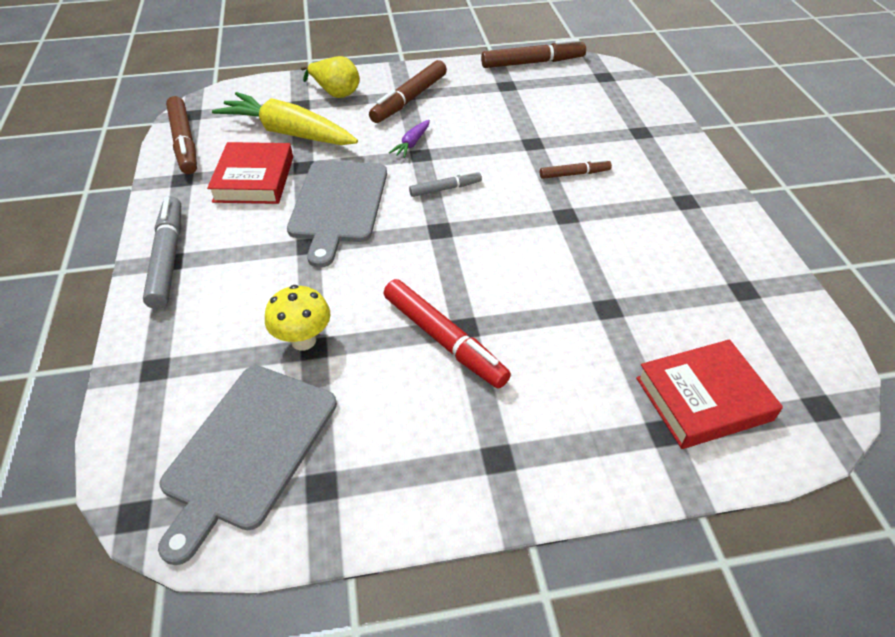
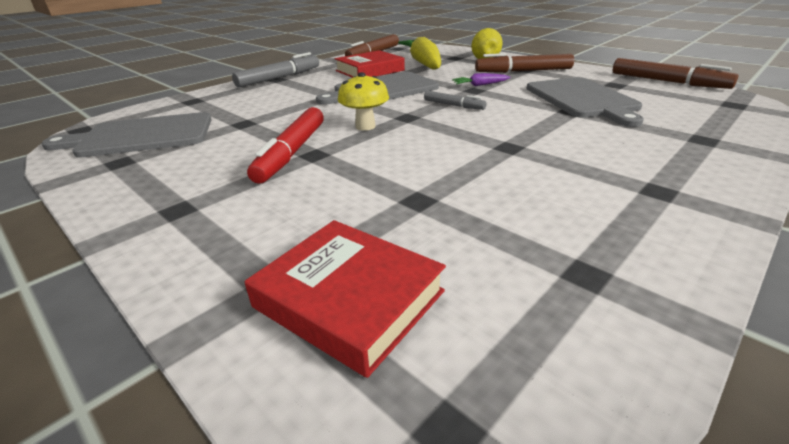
camera: 55 degrees right, 15 degrees down
(303, 340) = (247, 119): yellow mushroom -> yellow mushroom (365, 126)
(517, 121) = (582, 99): none -> grey cutting board
(574, 174) = (570, 134): brown marker -> none

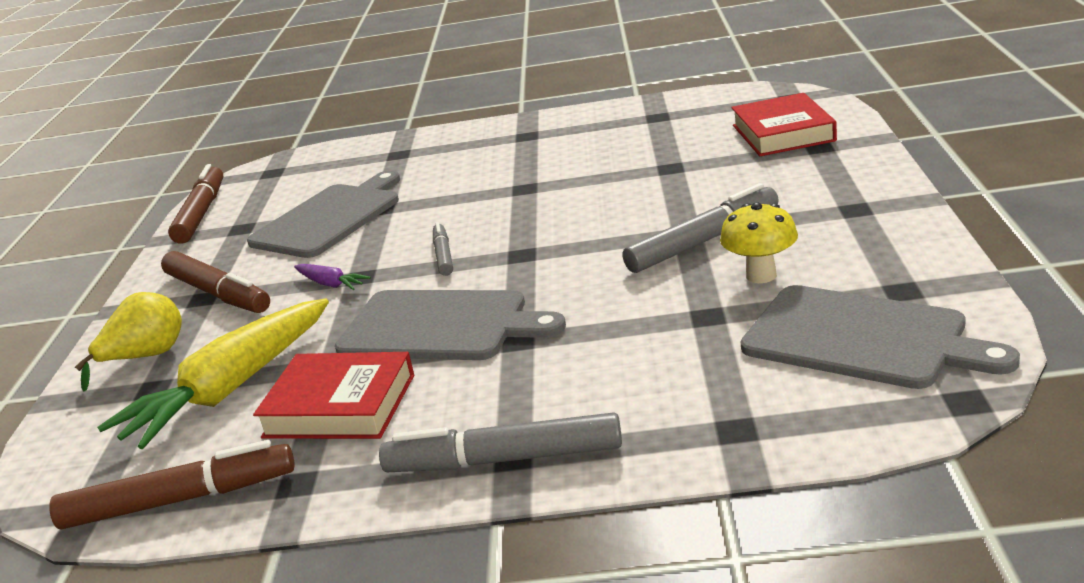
camera: 130 degrees left, 5 degrees down
(292, 152) = (703, 241): red marker -> grey marker
(365, 126) = (585, 254): yellow mushroom -> yellow mushroom (761, 275)

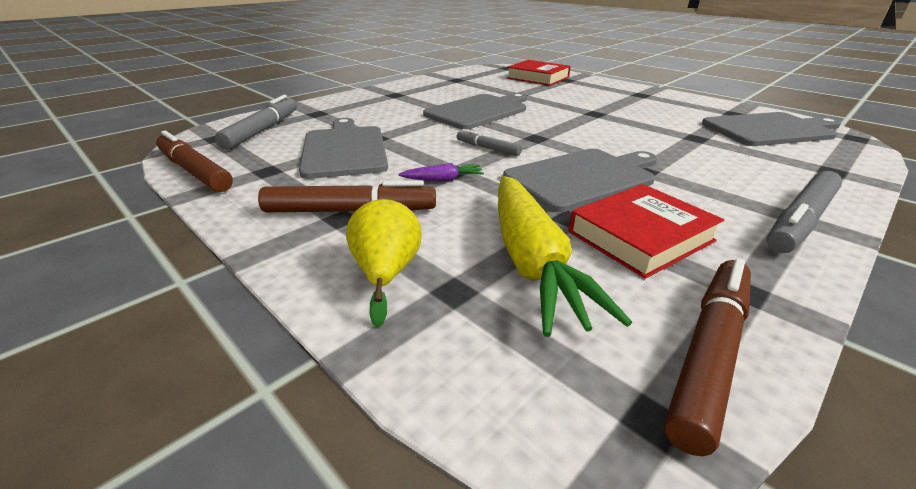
camera: 50 degrees left, 5 degrees up
(555, 190) = (478, 111): none -> grey cutting board
(703, 241) = (613, 115): grey marker -> grey marker (263, 130)
(761, 275) = (673, 120): yellow mushroom -> none

